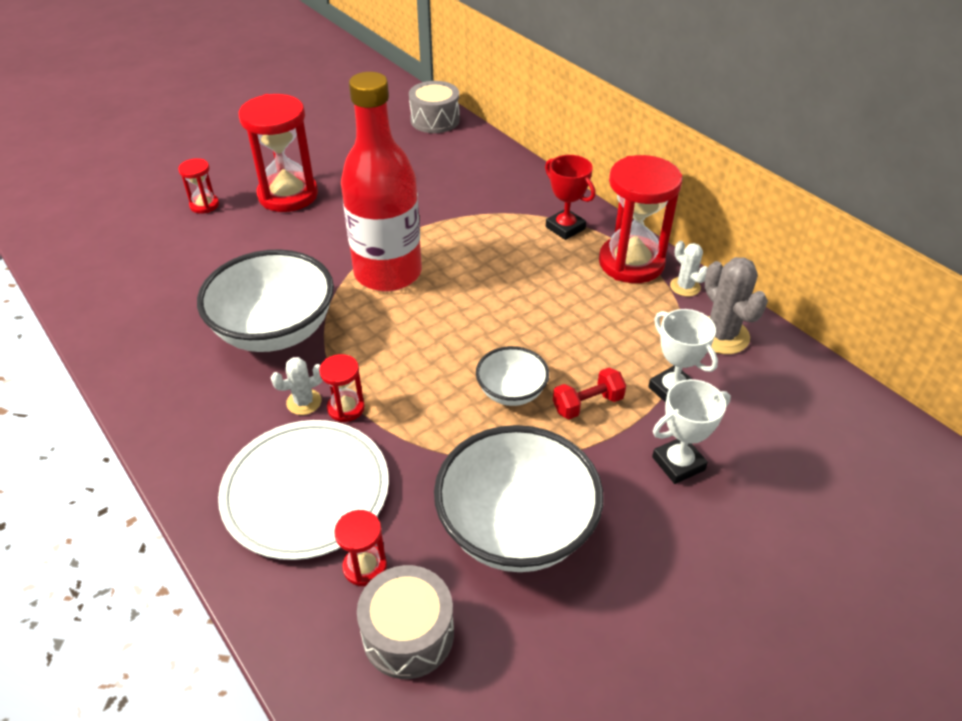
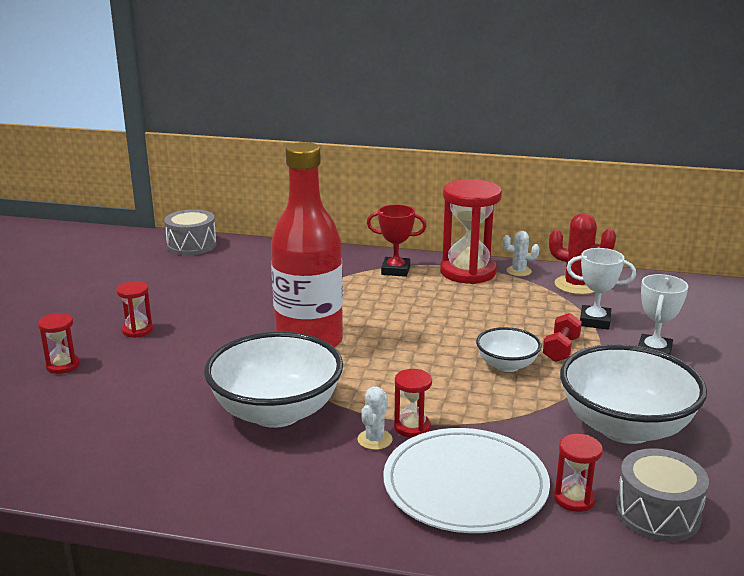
camera: 40 degrees left, 20 degrees down
(288, 195) = (137, 330): red hourglass -> red hourglass, size x0.47
(721, 335) = (576, 285): grey cactus -> red cactus

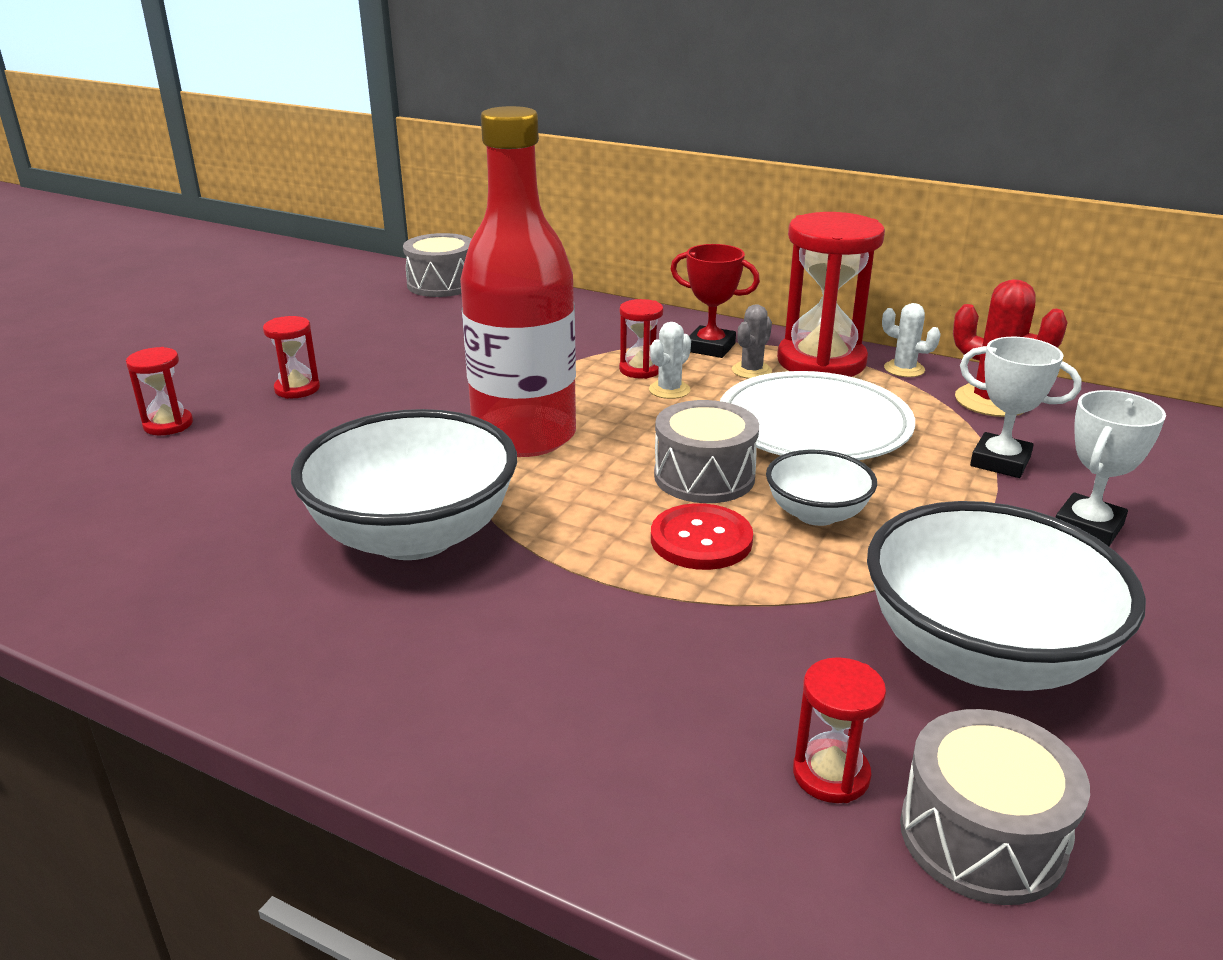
camera: 15 degrees right, 5 degrees up
(374, 439) = (538, 604): white cactus -> white cactus (669, 390)
(412, 427) = (609, 593): red hourglass -> red hourglass (640, 370)
(428, 283) = (751, 371): none -> grey cactus
(432, 352) = (704, 476): none -> grey drum
(449, 389) = (701, 540): none -> red button
(465, 485) = (647, 711): white plate -> white plate (814, 424)
(561, 349) = (921, 500): red dumbbell -> none

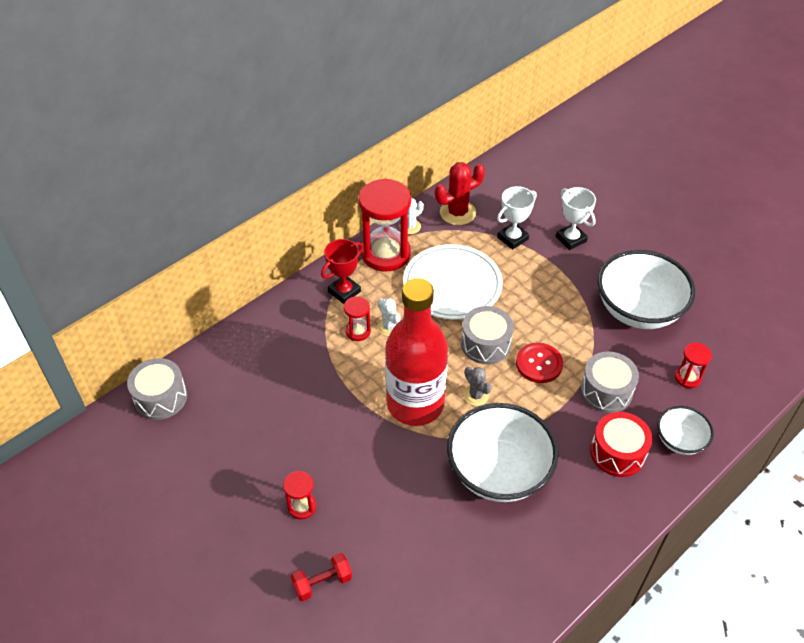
camera: 70 degrees left, 20 degrees up
(168, 425) = (322, 582): red hourglass -> red dumbbell
(522, 680) = (617, 452): none -> red drum
(751, 371) = (382, 285): grey cactus -> grey cactus (476, 395)
(816, 514) = (532, 317): white bowl -> white bowl (680, 440)
(982, 836) = (720, 352): grey drum -> grey drum (606, 391)

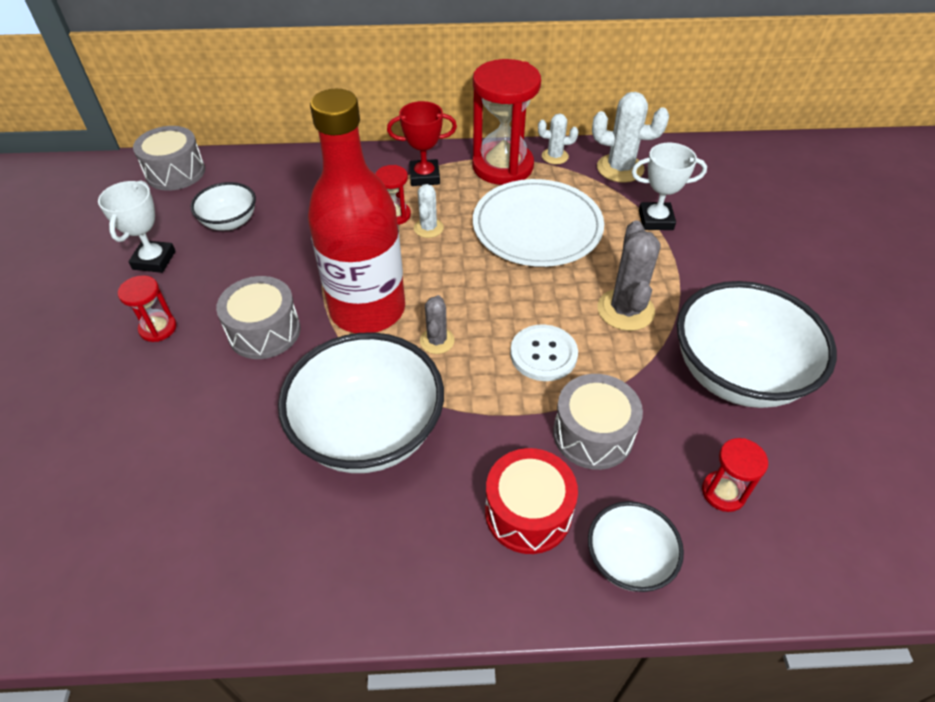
camera: 40 degrees right, 0 degrees up
(253, 407) = (230, 222): none -> white bowl
(322, 582) = (84, 407): red dumbbell -> none
(457, 213) = (620, 168): red cactus -> white cactus
(486, 344) = (507, 299): grey drum -> grey drum (264, 331)
(539, 364) = (543, 354): red button -> white button
(553, 308) = (625, 310): none -> grey cactus
(571, 239) = (727, 255): white trophy -> white trophy (154, 260)

